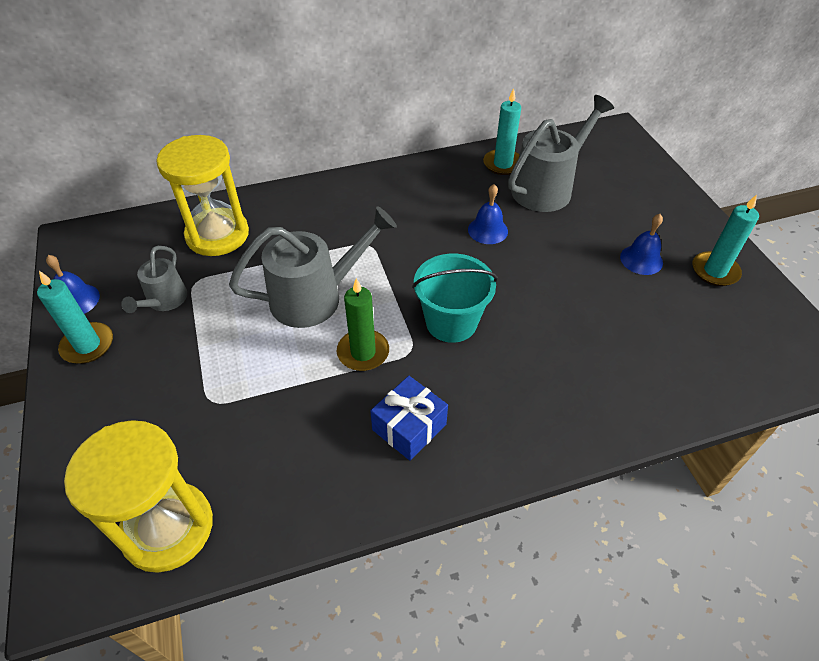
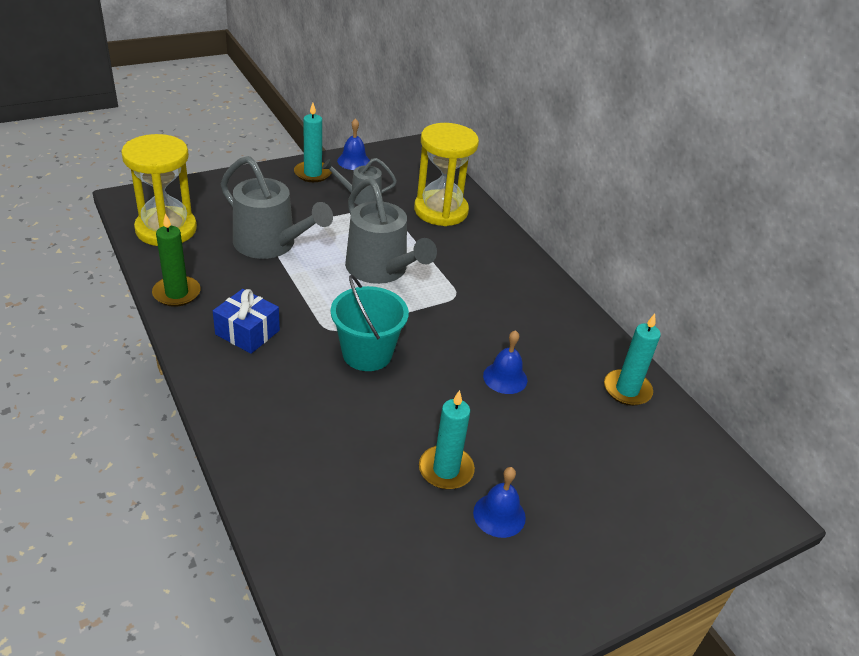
camera: 75 degrees right, 10 degrees down
(363, 352) = (323, 301): green candle -> green candle (177, 293)
(548, 187) = (601, 430): grey watering can -> grey watering can (271, 245)
(715, 271) = (501, 595): turquoise candle -> turquoise candle (446, 470)

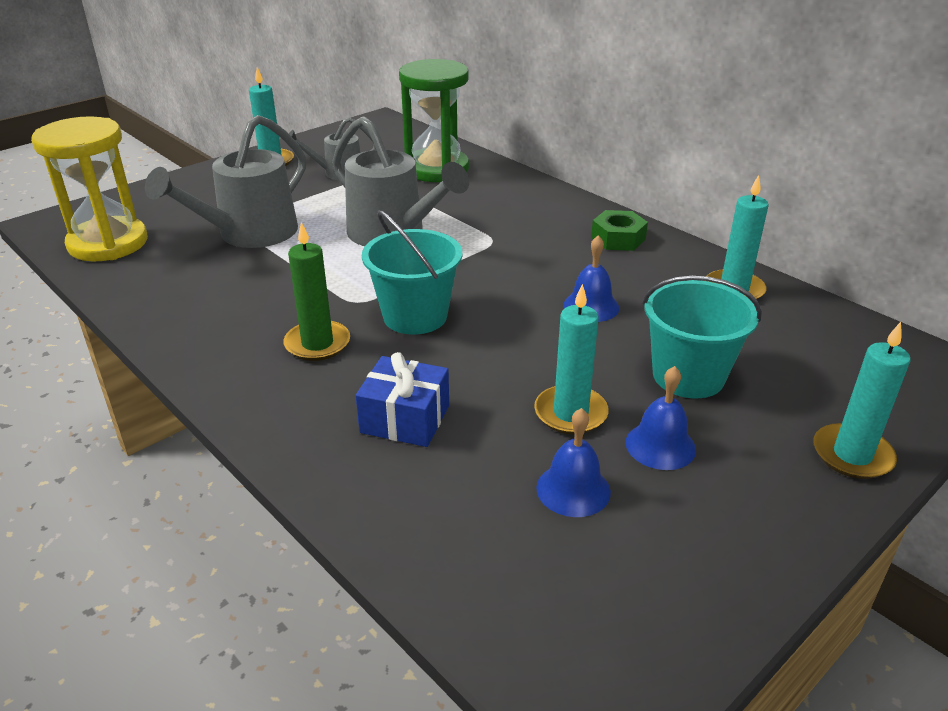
camera: 10 degrees left, 5 degrees down
(177, 293) = (145, 303): green candle -> green candle (317, 344)
(247, 332) = (254, 325): blue gift -> blue gift (405, 419)
(271, 245) = (249, 234): grey watering can -> grey watering can turned 105 degrees clockwise
(353, 161) = (315, 143): blue bell -> blue bell (573, 489)
(441, 211) = (436, 169): yellow hourglass -> green hourglass
(550, 460) = (688, 376): none -> turquoise bucket
(557, 317) = (618, 238): none -> green nut
(640, 562) = (852, 455): none -> turquoise candle

